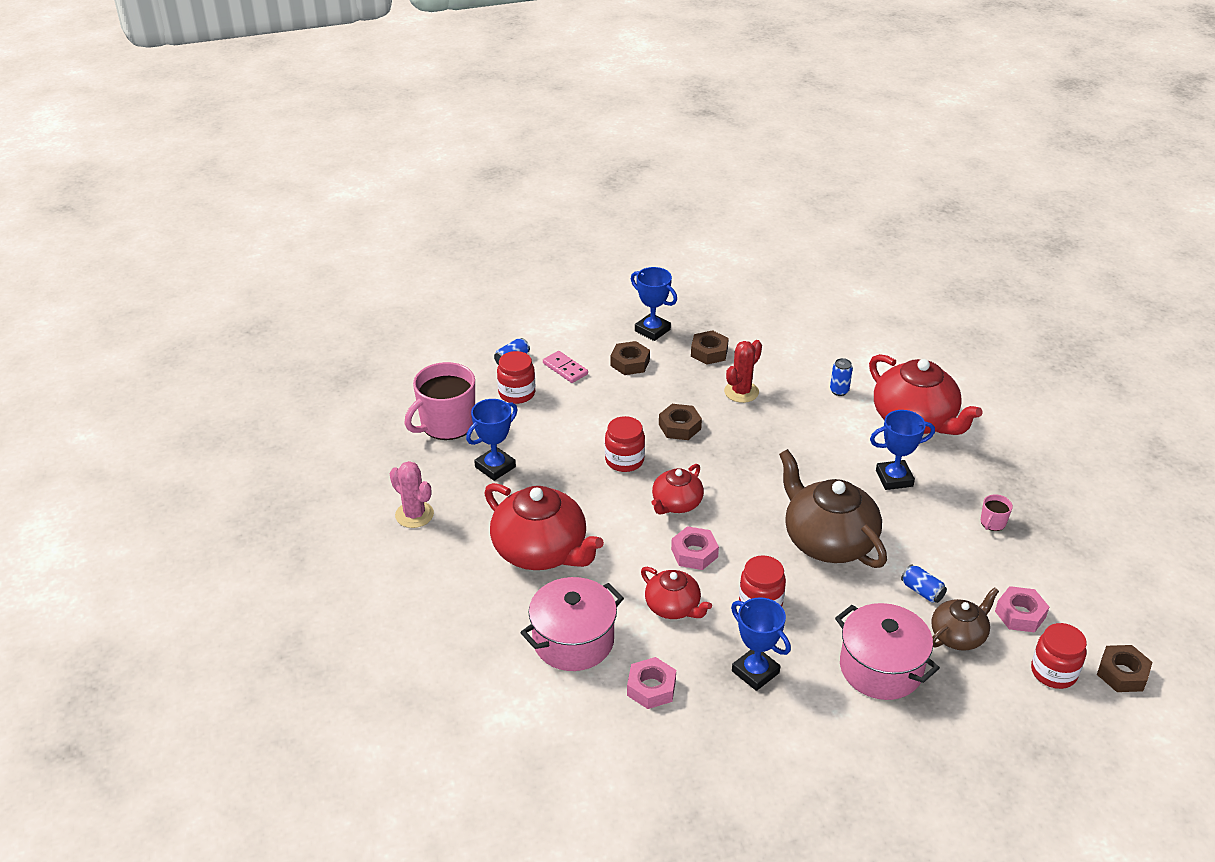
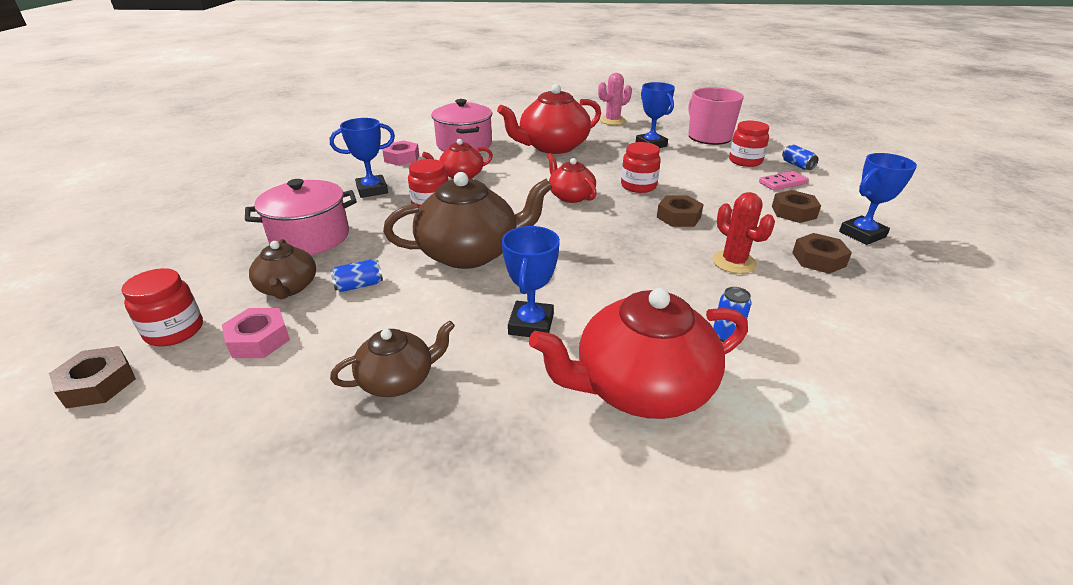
camera: 110 degrees right, 5 degrees down
(694, 553) = (508, 192): pink nut -> none
(992, 523) = (398, 379): pink mug -> brown teapot

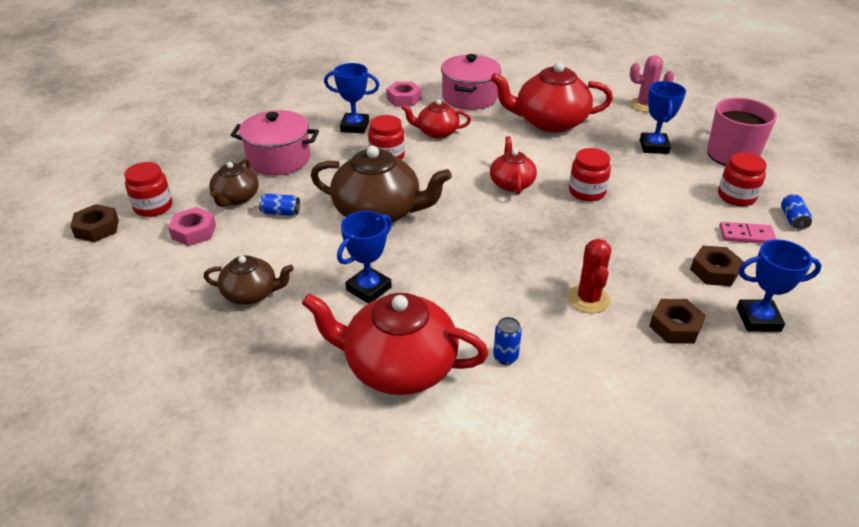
camera: 30 degrees right, 5 degrees up
(678, 217) = (589, 237): brown nut -> none

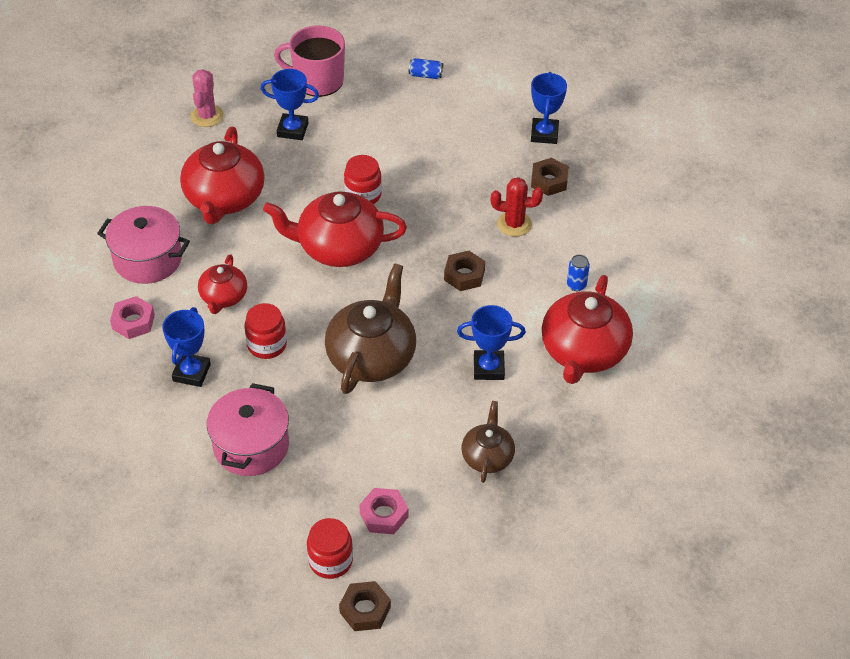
camera: 85 degrees left, 10 degrees up
(236, 198) = (326, 482): brown teapot -> none
(280, 212) = (360, 439): blue can -> none
(368, 288) = (488, 368): blue trophy -> blue trophy turned 45 degrees counterclockwise
(511, 183) = (338, 247): red teapot -> red teapot, size x1.79
(714, 271) = (487, 141): brown nut -> brown nut (464, 275)
(736, 197) = (387, 98): red jar -> none
(746, 235) = (443, 109): pink domino -> none

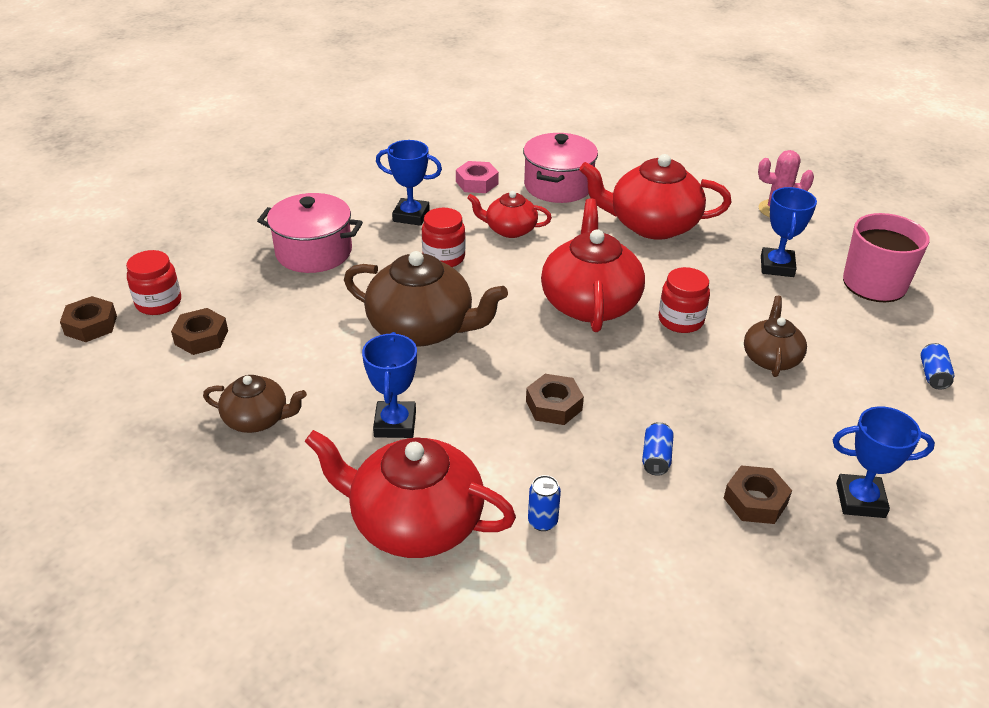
camera: 90 degrees right, 10 degrees down
(384, 515) = (201, 337): pink nut -> brown nut
(408, 152) = (771, 358): none -> brown teapot
(514, 224) = (656, 458): red cactus -> blue can

